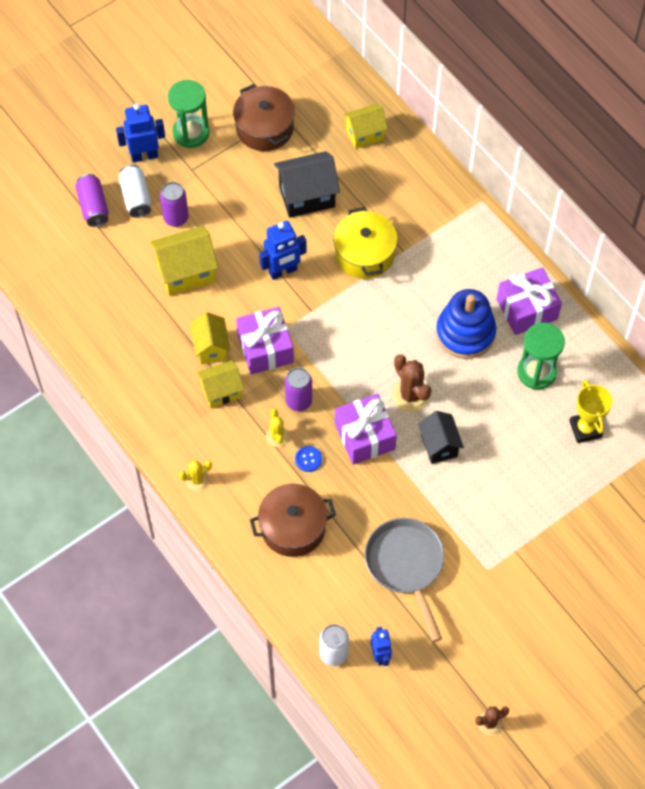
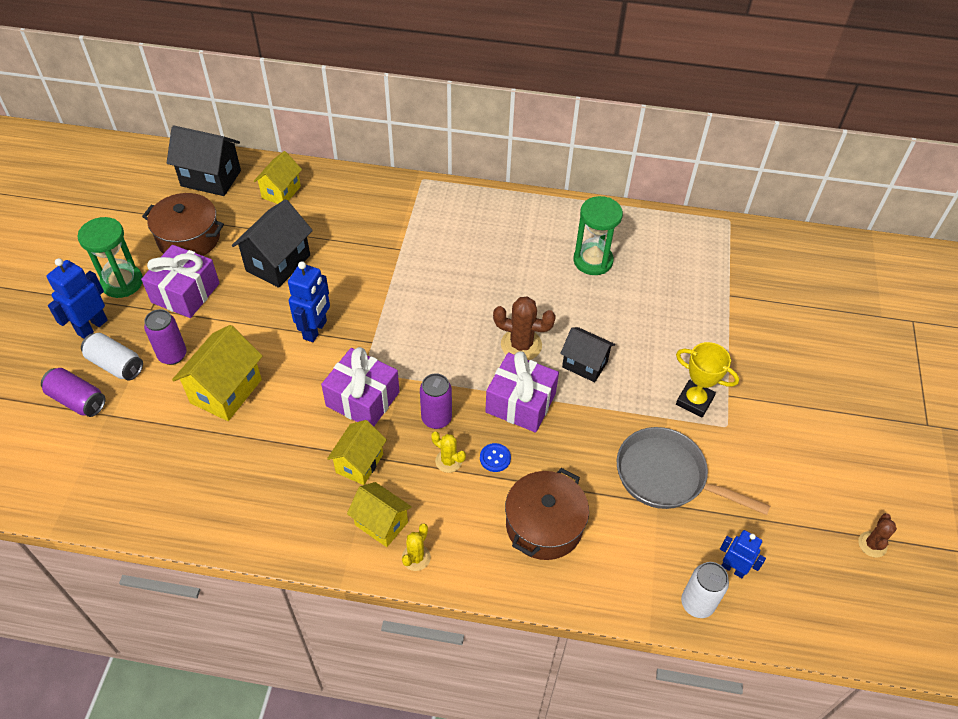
camera: 45 degrees left, 10 degrees down
(211, 348) = (312, 434): yellow house -> yellow house (381, 523)
(325, 83) = (211, 178): none -> black house
(364, 254) = (371, 271): yellow pot -> none
(465, 333) = (511, 271): blue stacking toy -> none
(527, 309) = (537, 225): purple gift -> purple gift (185, 293)
(585, 429) = (670, 272): yellow trophy -> yellow trophy (694, 401)

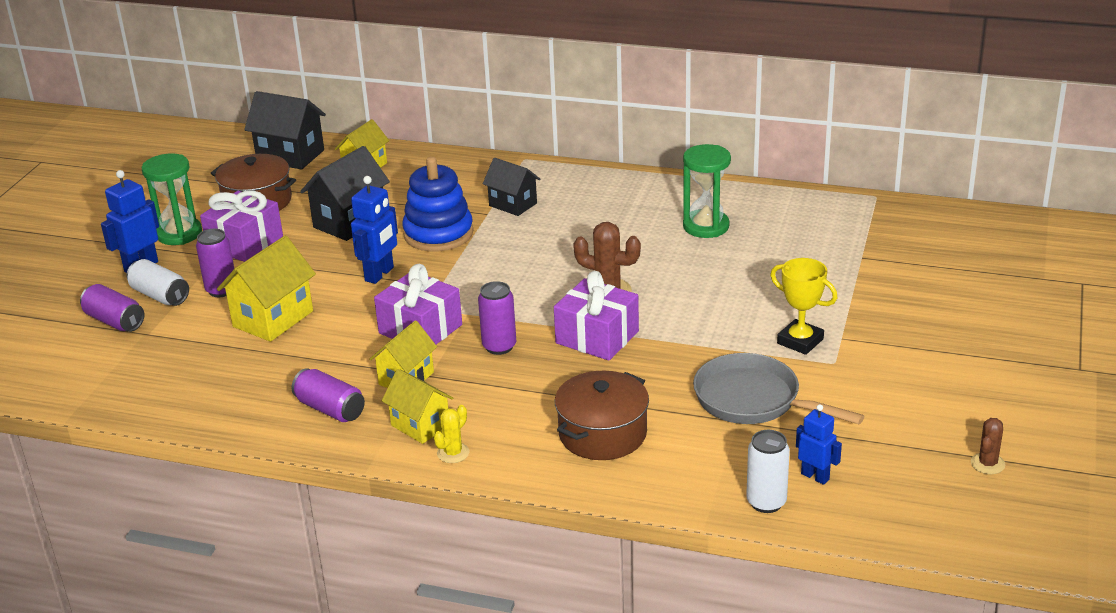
camera: 10 degrees right, 20 degrees down
(296, 506) = (330, 409): none -> purple can
(360, 276) = (438, 234): none -> blue stacking toy
(448, 461) = (505, 380): yellow cactus -> none
(495, 458) = (558, 379): blue button -> none
(584, 364) = (678, 309): black house -> black house (513, 204)

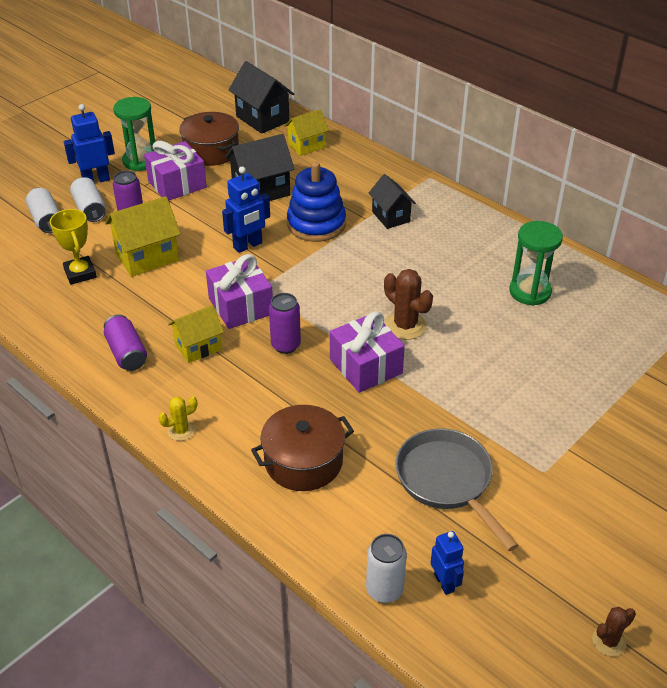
camera: 25 degrees right, 10 degrees up
(115, 321) = (46, 220): purple can -> white can
(420, 425) = (177, 395): yellow house -> none
(800, 341) = (529, 437): yellow trophy -> yellow trophy (80, 273)

